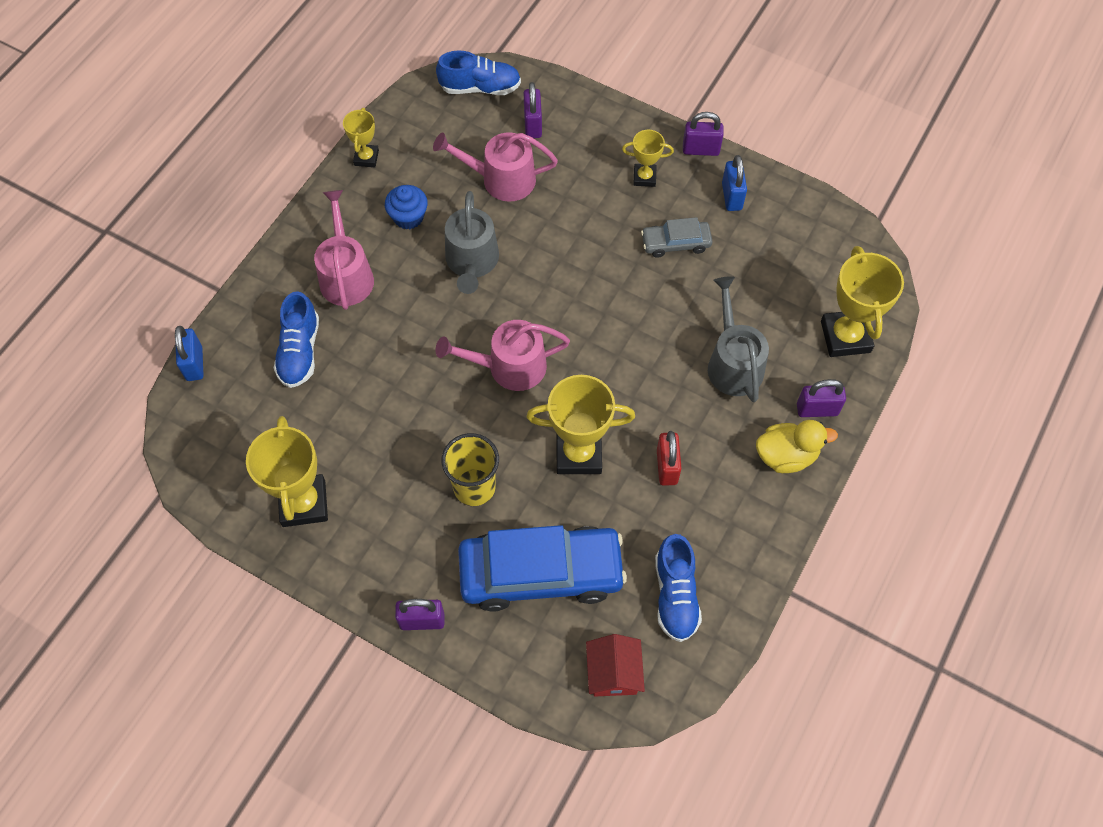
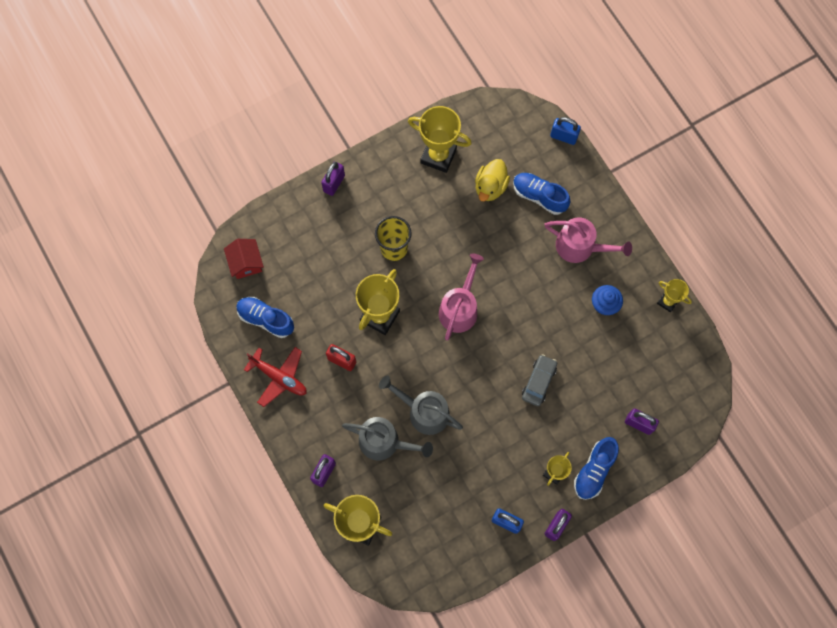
camera: 120 degrees right, 10 degrees up
(472, 261) = (548, 326): grey watering can -> grey watering can (424, 412)
(480, 87) = (691, 406): blue shoe -> blue shoe (594, 470)
(501, 179) = (603, 378): pink watering can -> none
(541, 573) = (322, 256): blue car -> none
(613, 672) = (246, 263): red house -> red house turned 45 degrees clockwise
(676, 243) = (490, 461): grey car -> grey car (539, 382)
(740, 531) = (279, 377): none -> red plane
(786, 455) = (306, 433): yellow duck -> yellow duck (490, 187)

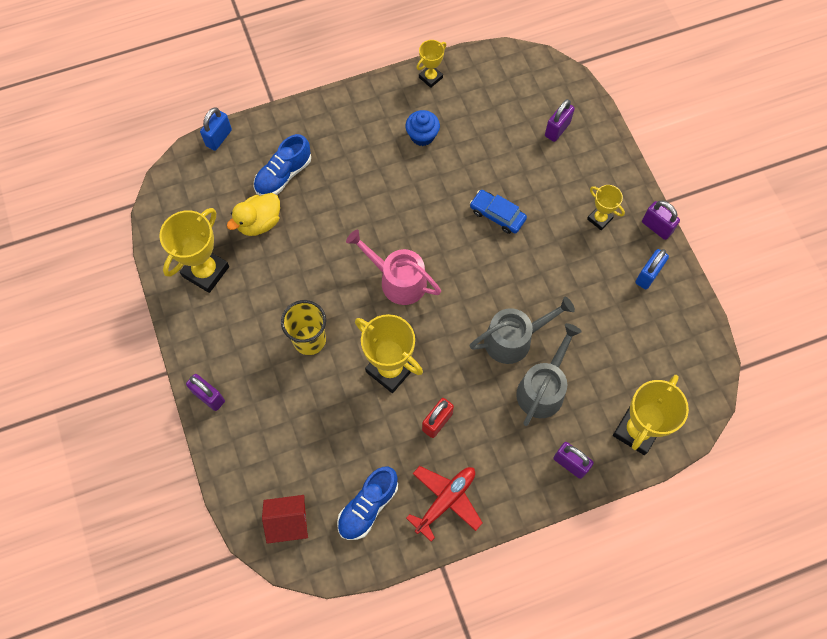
camera: 80 degrees left, 5 degrees down
(424, 412) = (513, 339): grey watering can -> grey watering can turned 150 degrees counterclockwise
(490, 187) = (259, 223): yellow duck -> yellow duck turned 105 degrees clockwise
(539, 382) = (497, 215): grey car -> blue car
(580, 246) = (352, 146): pink watering can -> none
(594, 470) = (601, 180): blue shoe -> none

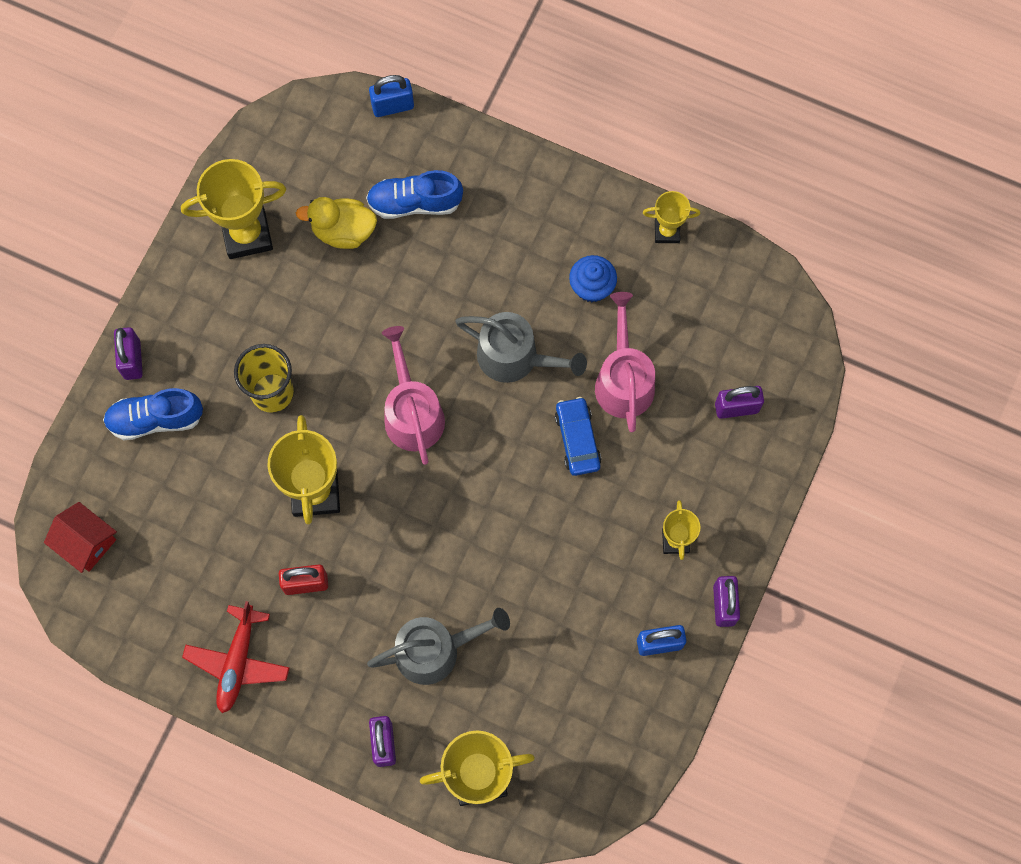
camera: 45 degrees right, 5 degrees up
(368, 506) = (166, 598): blue shoe -> blue shoe (155, 419)
(445, 500) = (238, 662): red plane -> red plane turned 105 degrees clockwise
(488, 166) = (623, 380): none -> pink watering can
(513, 339) = (459, 576): grey watering can -> grey watering can (515, 357)

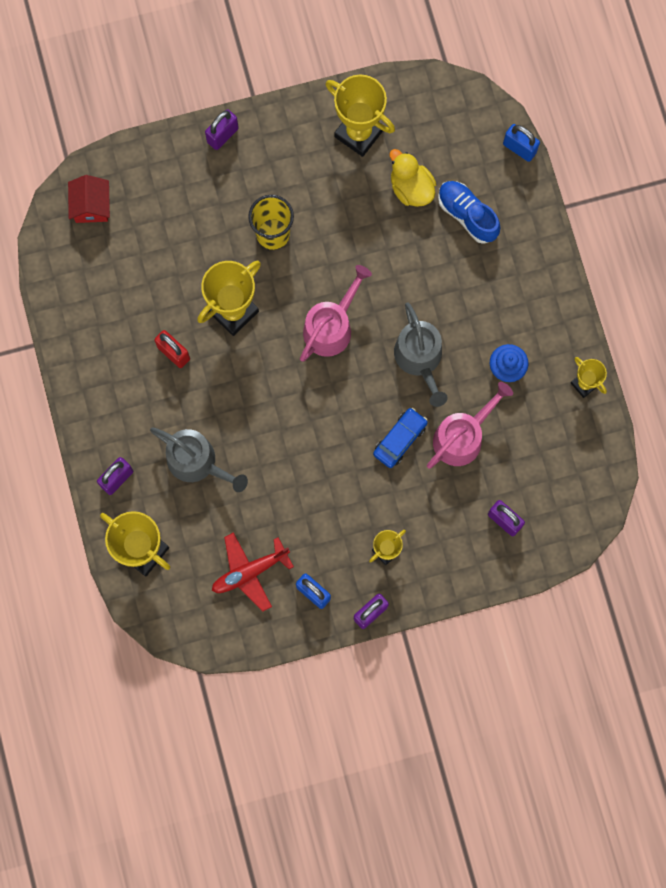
camera: 50 degrees right, 5 degrees up
(155, 419) = (198, 180): blue shoe -> none
(238, 662) = (94, 353): red plane -> red plane (250, 572)

